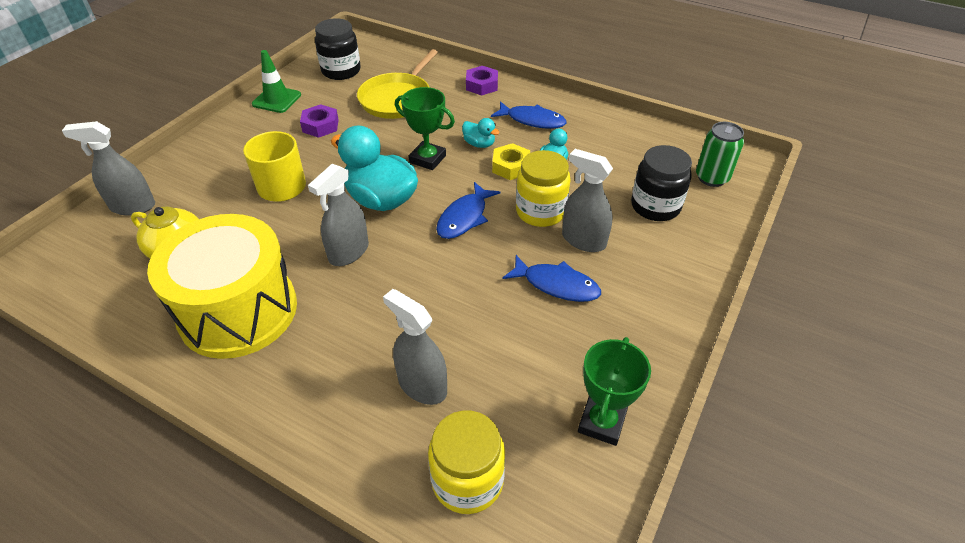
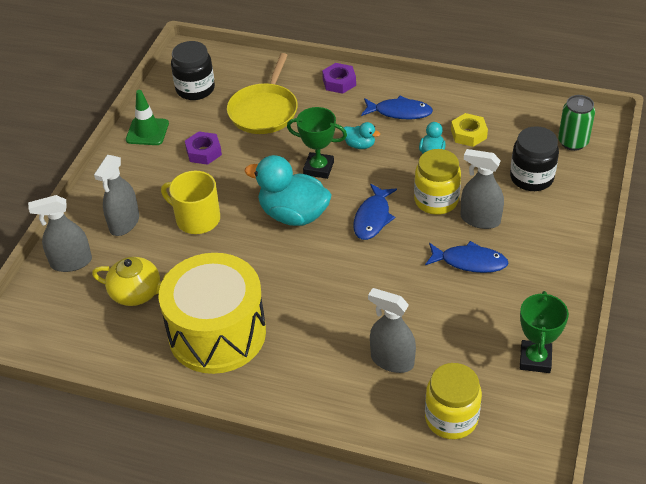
camera: 10 degrees left, 0 degrees up
(349, 252) = (286, 267): grey spray bottle -> grey spray bottle (124, 223)
(511, 167) = (396, 162): yellow nut -> yellow nut (468, 134)

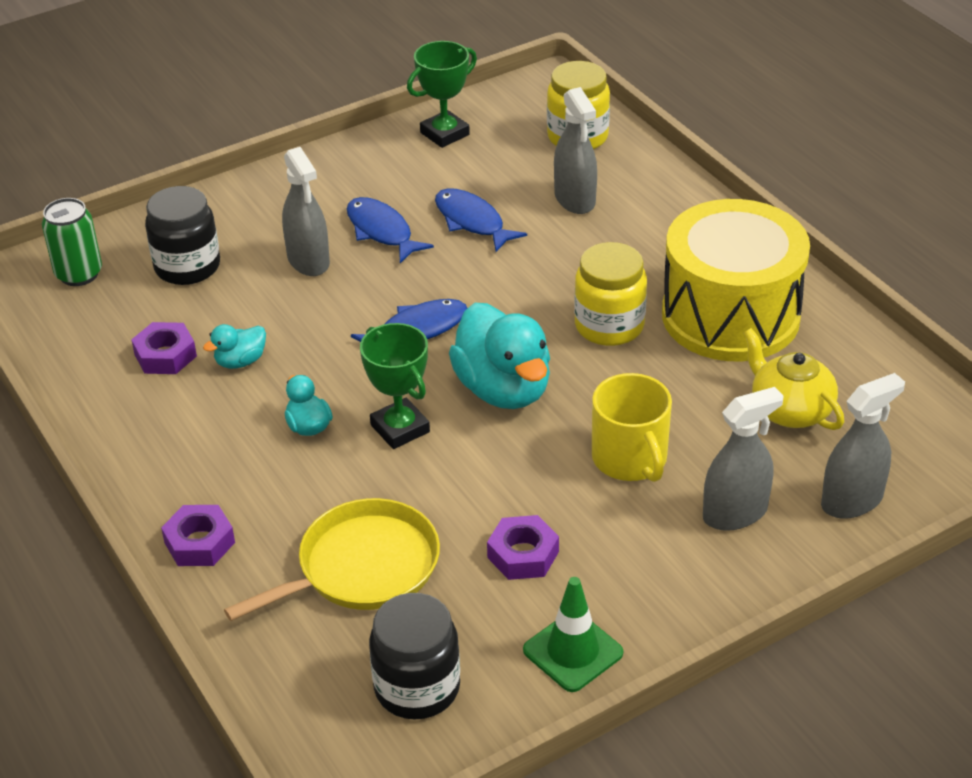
camera: 140 degrees left, 5 degrees down
(71, 262) = (852, 501): grey spray bottle -> grey spray bottle turned 60 degrees counterclockwise
(399, 112) = (195, 439): blue fish -> blue fish (472, 221)
(436, 200) = (322, 306): yellow jar -> yellow jar (609, 326)
(468, 134) = (165, 355): yellow nut -> purple nut

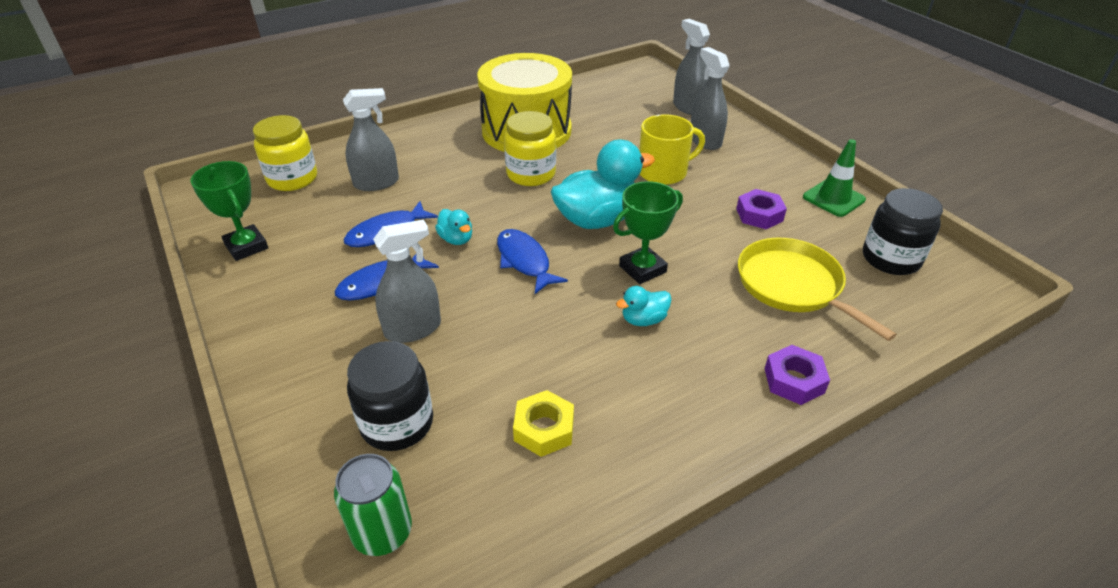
camera: 90 degrees left, 0 degrees up
(165, 355) = (544, 429): purple nut -> yellow nut
(240, 361) = (557, 369): turquoise duck -> turquoise duck (456, 239)
(790, 410) = (616, 118): yellow teapot -> none

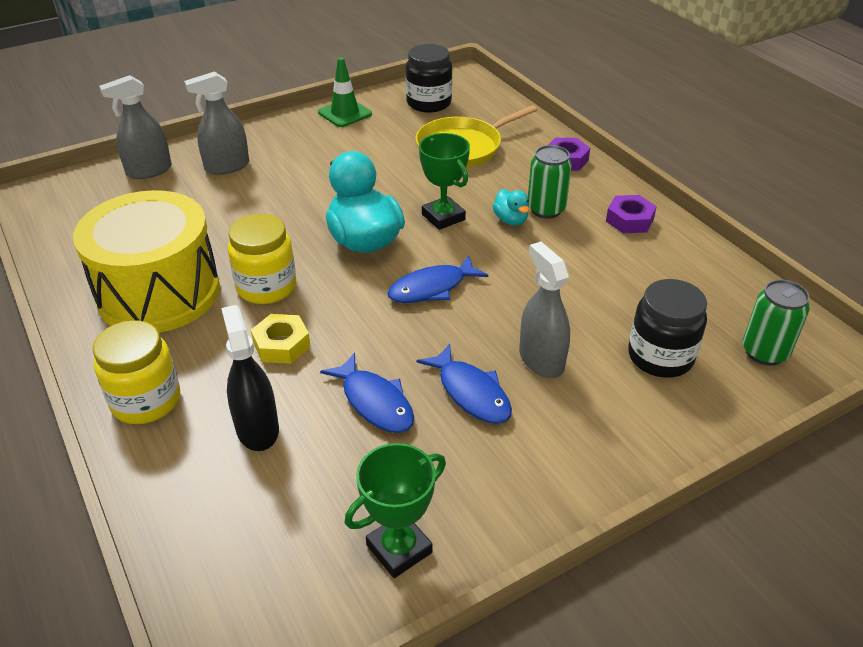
camera: 90 degrees left, 0 degrees up
(292, 179) = (224, 534): yellow jar -> yellow jar (146, 401)
(376, 183) = (257, 429): grey spray bottle -> black spray bottle
(456, 239) = (392, 340): turquoise duck -> none
(544, 429) = (642, 273): yellow nut -> yellow nut (281, 345)
(664, 172) = (283, 195): yellow mug -> none
(670, 351) = (546, 209): none -> green can
(759, 215) = (365, 150): purple nut -> purple nut (629, 220)

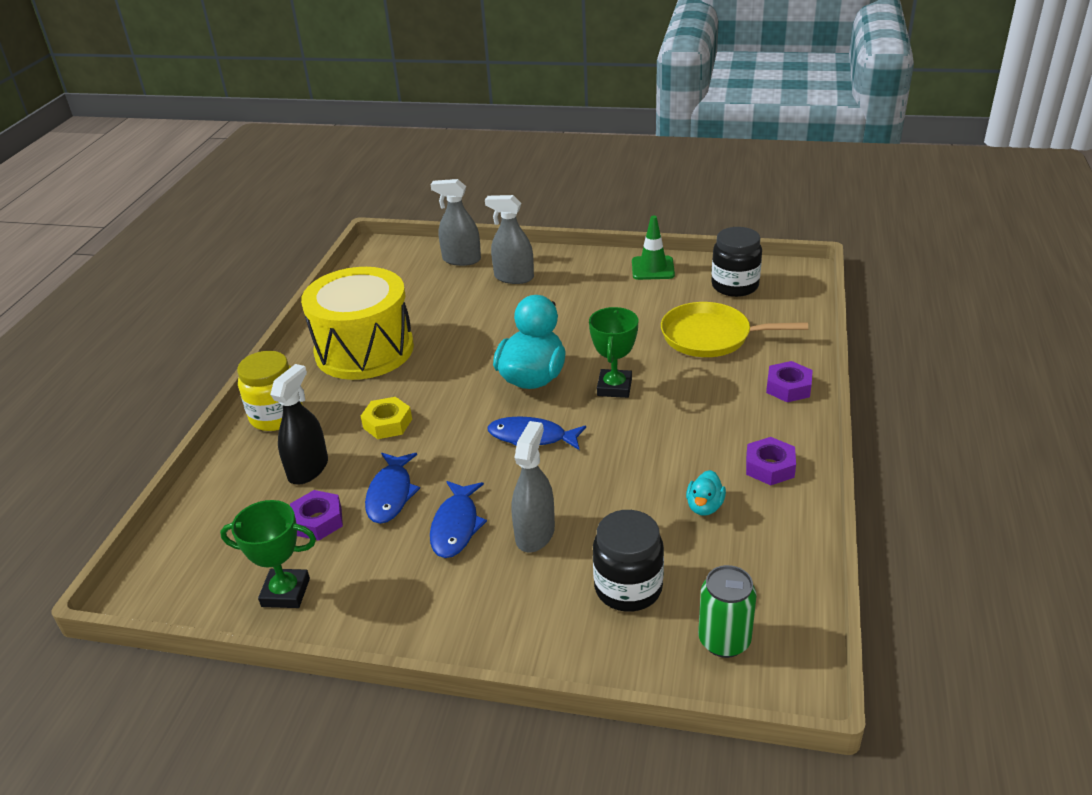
camera: 45 degrees right, 5 degrees down
(266, 287) = (428, 379): yellow jar -> none
(337, 467) = (318, 521): none -> purple nut
(511, 220) = (664, 416): turquoise duck -> turquoise duck (704, 506)
(546, 209) = (707, 421): green can -> none

